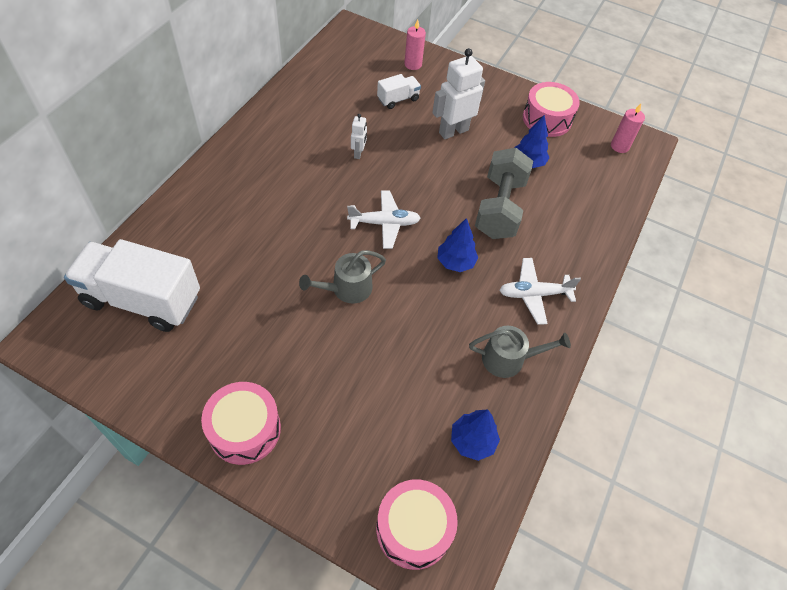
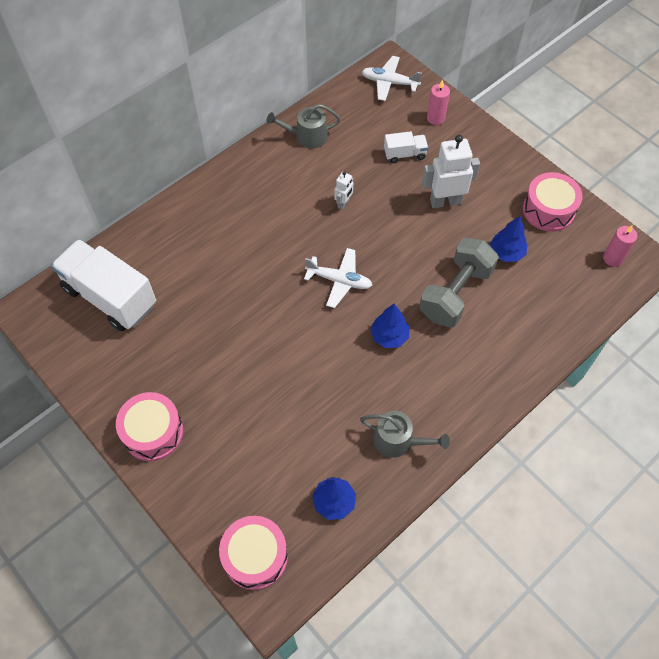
camera: 25 degrees right, 5 degrees up
(347, 289) = (281, 334): grey watering can -> grey watering can (307, 136)
(534, 294) = (450, 388): white plane -> white plane (389, 83)

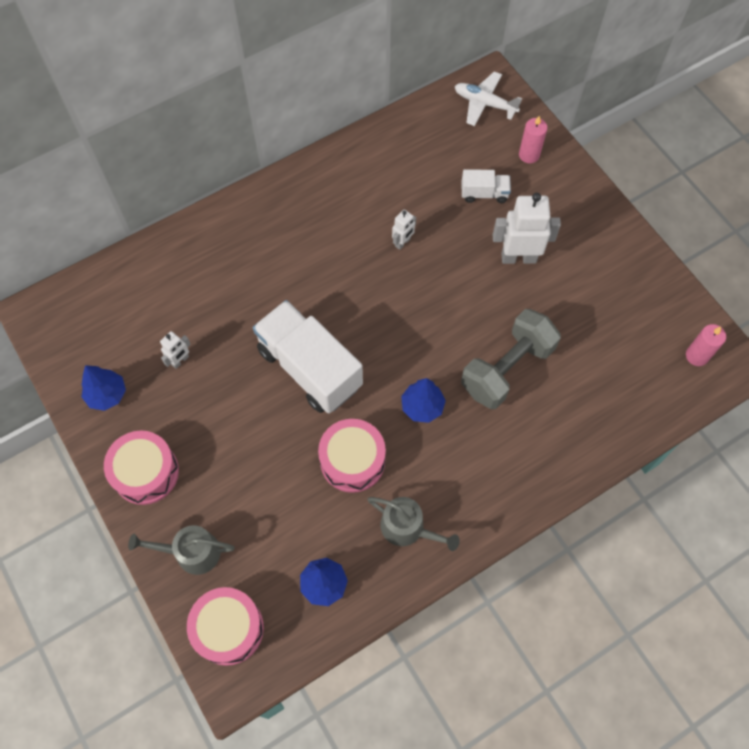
camera: 10 degrees right, 5 degrees up
(110, 297) = (127, 312): white truck -> white truck (309, 368)
(166, 331) = (180, 361): none -> white robot
(307, 136) = (377, 156): grey watering can -> grey watering can (192, 552)
(339, 281) = (380, 333): white plane -> none
(506, 253) = (575, 330): blue tree -> blue tree (107, 395)
(548, 210) = (635, 286): pink drum -> pink drum (352, 460)

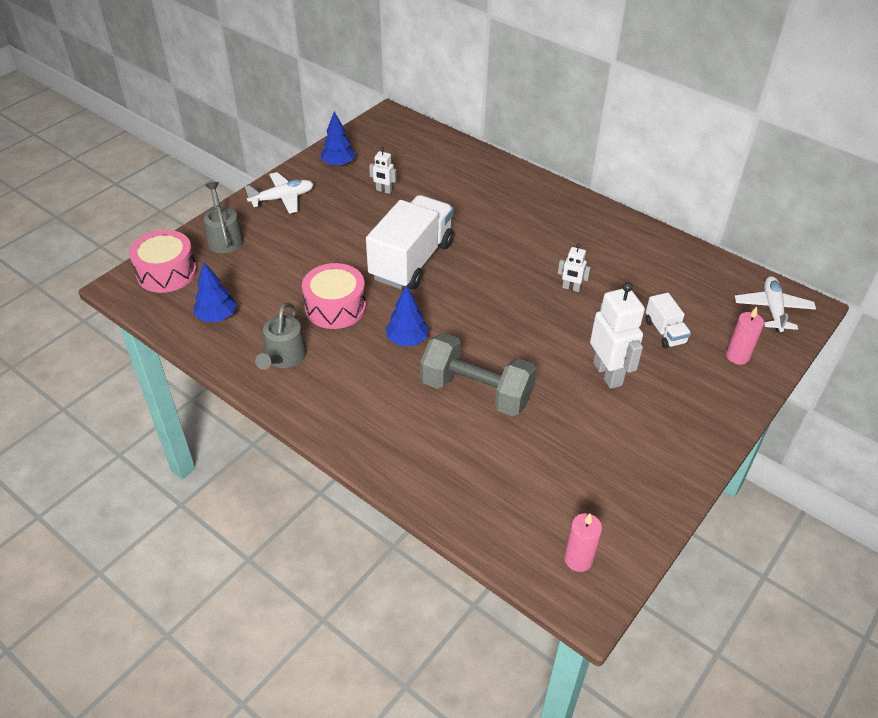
camera: 70 degrees right, 20 degrees down
(146, 472) = (282, 198): pink drum -> white plane

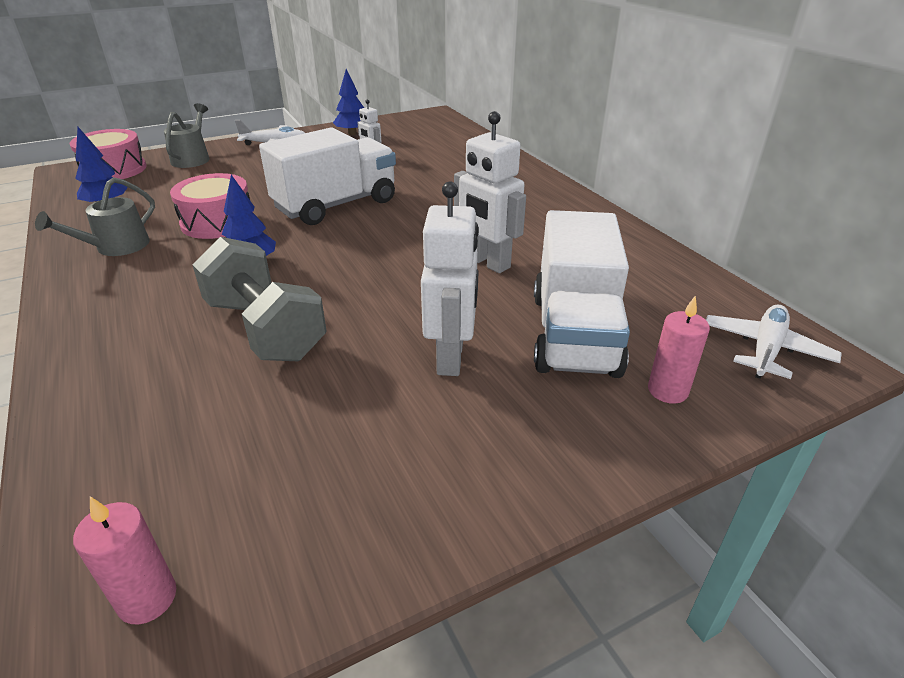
camera: 25 degrees right, 10 degrees down
(571, 288) = (487, 263): white robot -> white robot, size x1.97
(665, 332) = (574, 334): white truck -> white truck, size x2.15

